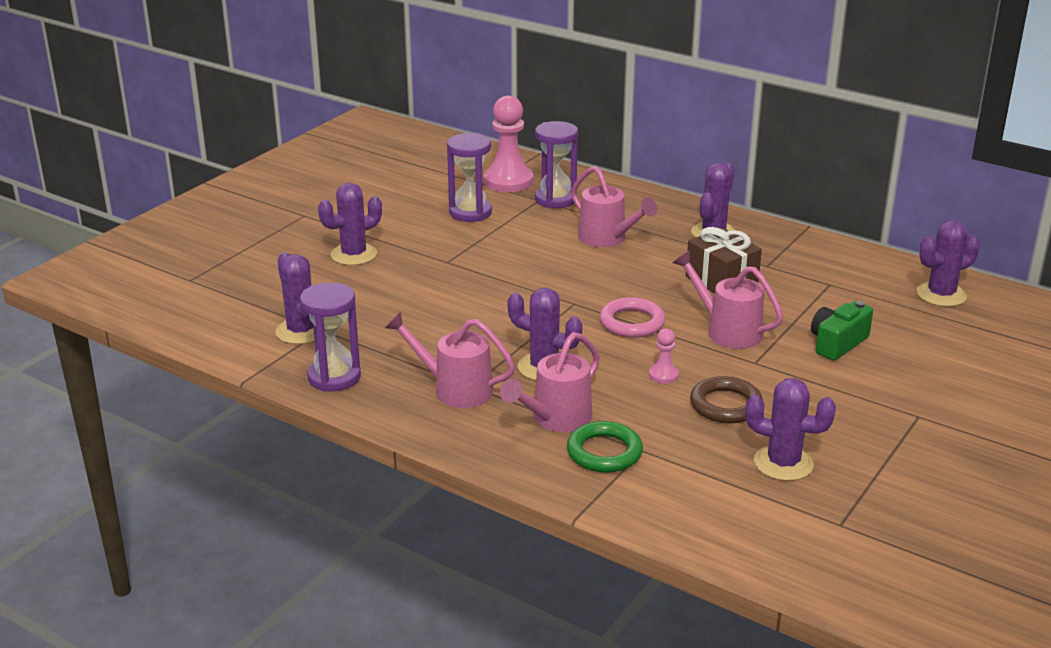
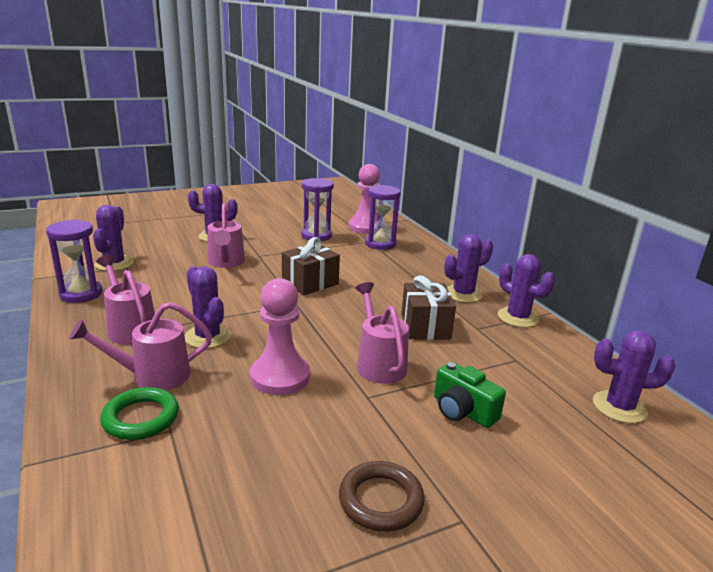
camera: 30 degrees right, 5 degrees down
(553, 275) = (310, 283): none -> brown gift
(607, 239) = (380, 274): pink watering can -> pink watering can (226, 262)
(632, 322) = (315, 330): pink ring -> none
(663, 375) = (280, 377): pink pawn -> pink pawn, size x2.16
(725, 405) = (292, 422): brown ring -> brown ring (381, 500)
(783, 463) = (262, 504): purple cactus -> purple cactus (518, 317)
(837, 343) = (462, 411): green camera -> green camera turned 120 degrees counterclockwise

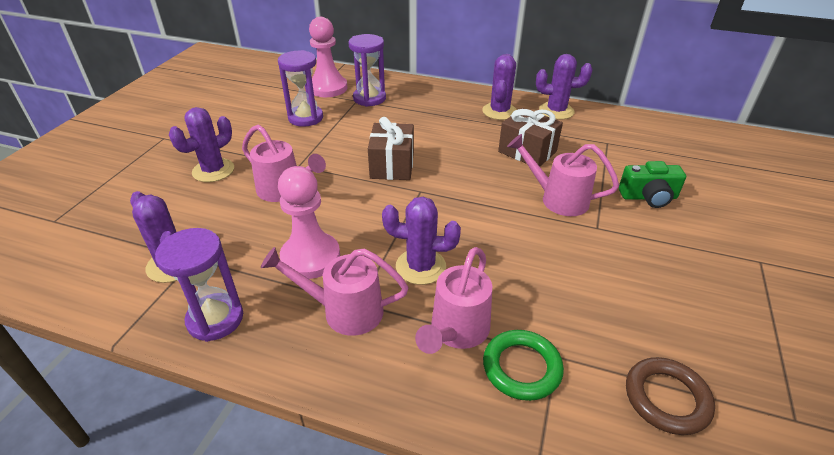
camera: 45 degrees left, 15 degrees up
(280, 377) = (530, 256): pink pawn -> pink pawn (310, 257)
(381, 500) = (721, 285): brown ring -> brown ring (666, 398)
(619, 407) = (690, 140): purple cactus -> none

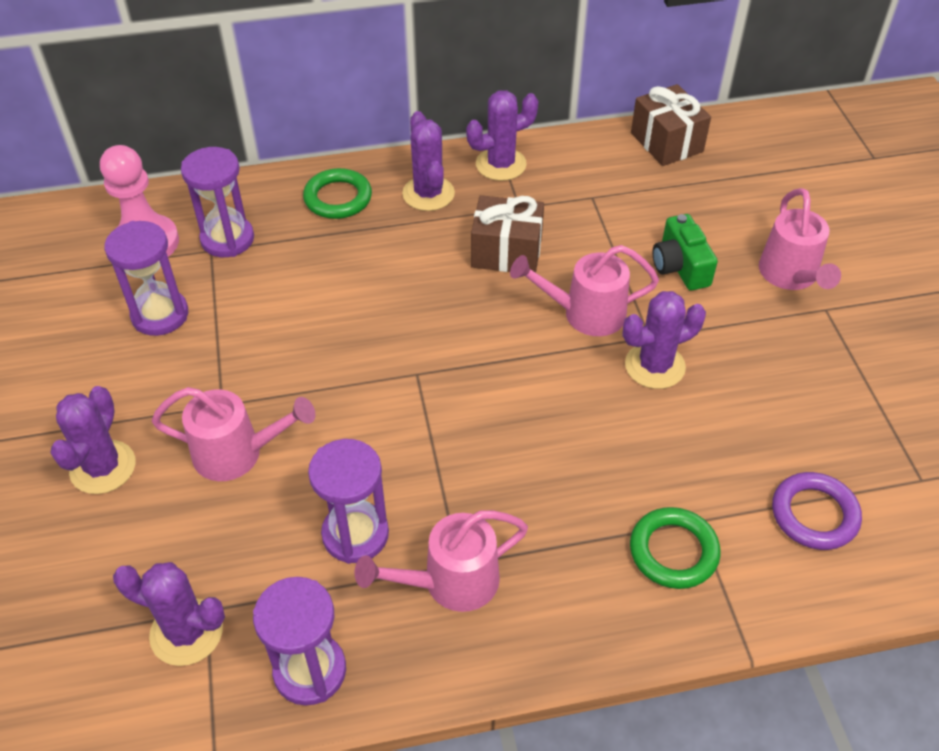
camera: 30 degrees left, 10 degrees up
(310, 257) = (355, 534): pink pawn -> purple hourglass
(392, 166) = (351, 349): brown gift -> brown gift (666, 142)
(420, 266) = (493, 483): purple cactus -> purple cactus (654, 366)
(444, 99) = (338, 198): none -> green ring
(456, 332) = (586, 545): pink watering can -> pink watering can (790, 276)
(648, 197) = (680, 267): green camera -> green camera turned 105 degrees clockwise
(666, 398) = (814, 514): brown ring -> purple ring

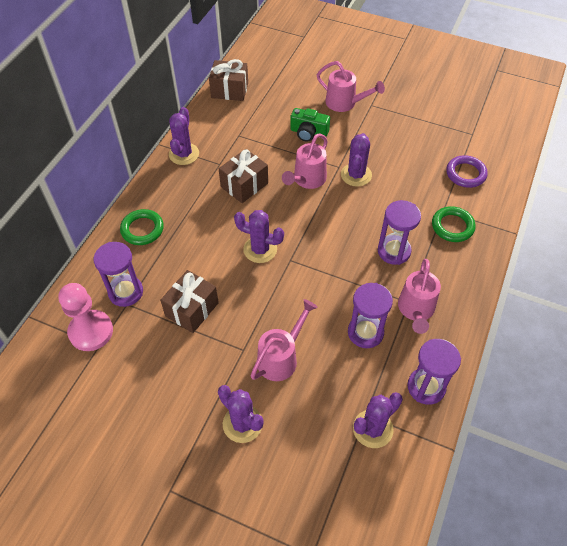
camera: 55 degrees left, 5 degrees up
(160, 315) = (155, 349): purple hourglass -> purple hourglass (394, 251)
(248, 316) = (192, 309): none -> brown gift
(428, 194) = (176, 192): purple cactus -> purple cactus (260, 249)

